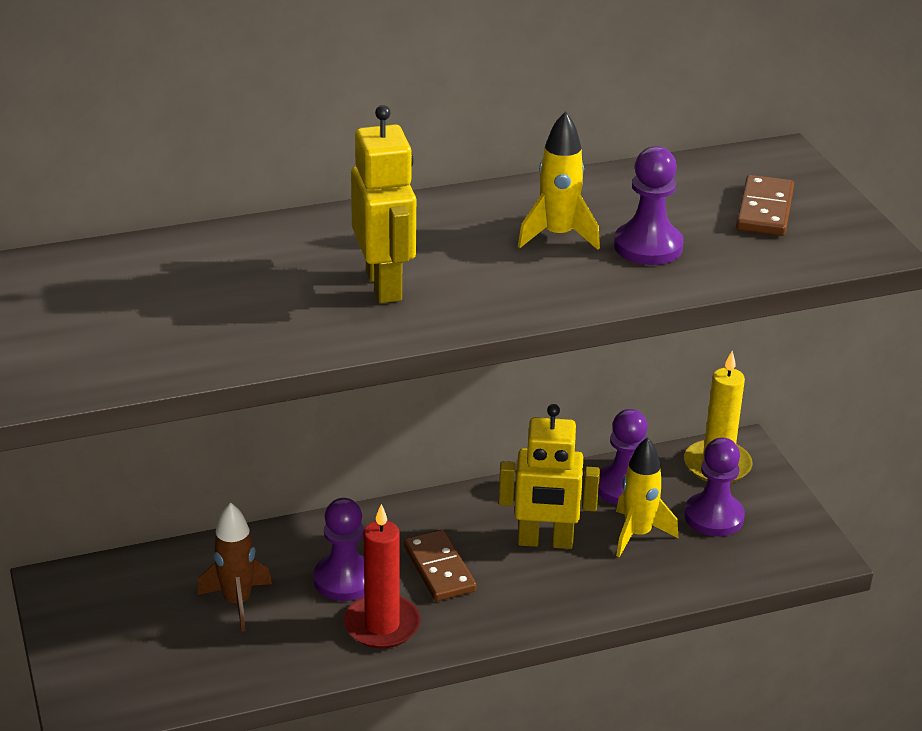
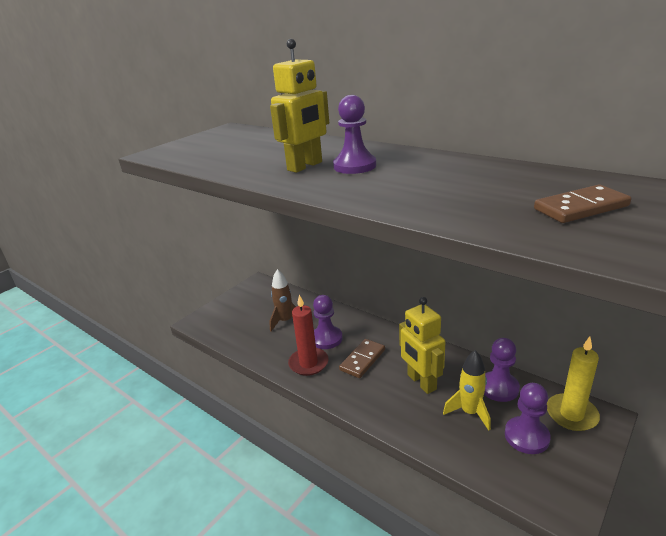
camera: 60 degrees right, 5 degrees down
(558, 236) = (420, 176): yellow rocket -> none
(648, 246) = (457, 196): purple pawn -> purple pawn (354, 166)

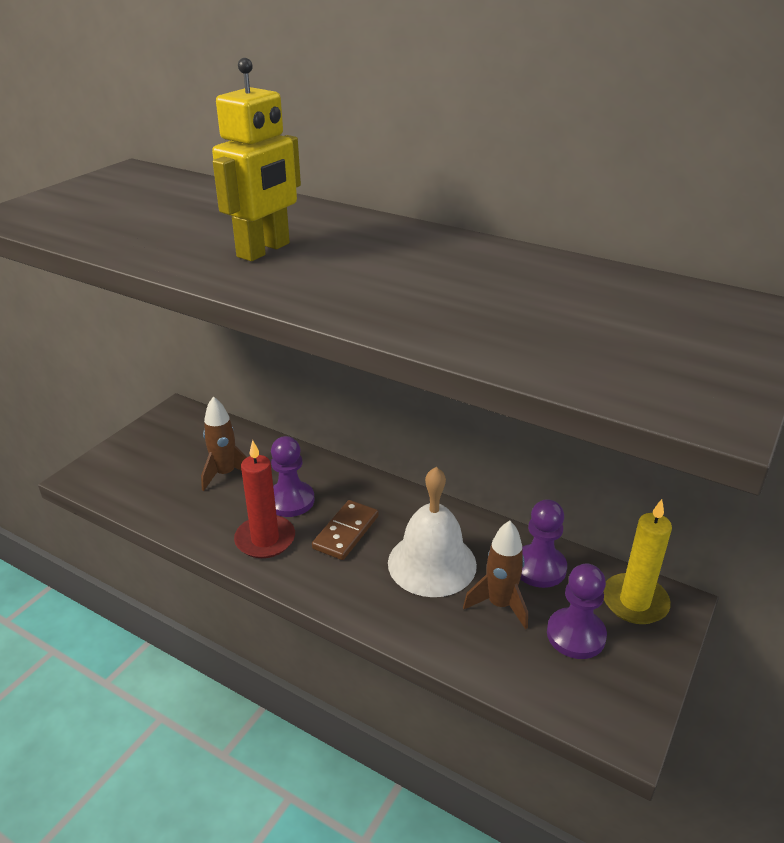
camera: 10 degrees left, 5 degrees up
(354, 166) = (340, 253): purple pawn -> none
(421, 382) = (432, 563): yellow robot -> white bell
(470, 412) = (500, 604): yellow rocket -> brown rocket
(581, 208) = (656, 336): brown domino -> none

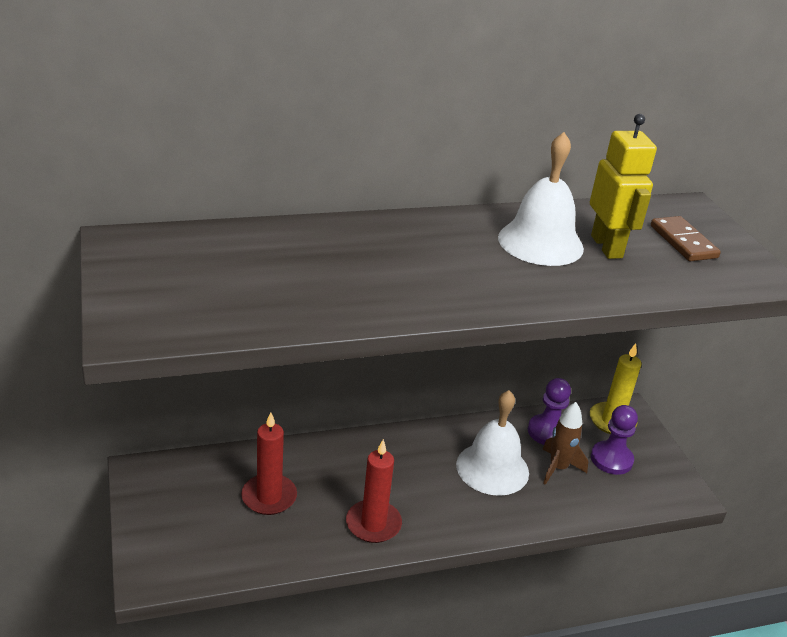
camera: 50 degrees left, 0 degrees up
(225, 474) = (269, 497): brown rocket -> red candle
(264, 250) = (403, 276): yellow robot -> yellow robot (607, 247)
(290, 500) = (348, 485): purple pawn -> none
(346, 532) = (416, 483): brown domino -> brown domino (683, 242)
(461, 273) = (540, 242): none -> white bell

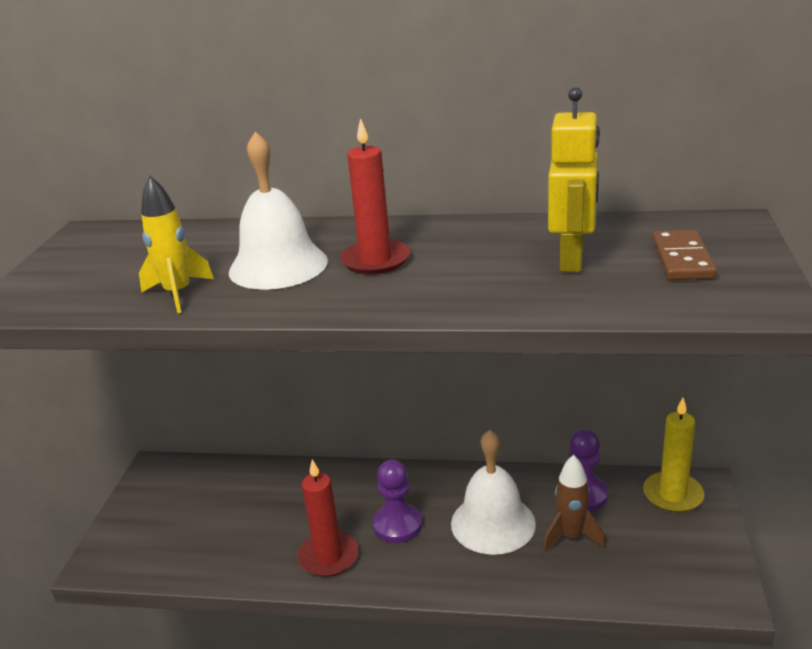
camera: 30 degrees right, 5 degrees down
(269, 497) = (247, 511): red candle -> red candle (375, 260)
(302, 305) = (178, 294): none -> yellow rocket
(540, 242) = (493, 252): white bell -> white bell (278, 266)
(611, 459) = (646, 538): purple pawn -> purple pawn (397, 525)

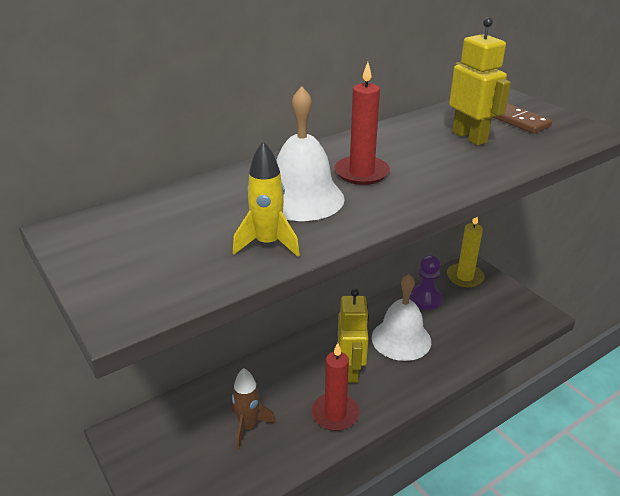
camera: 45 degrees left, 5 degrees up
(397, 525) = (351, 370): purple pawn -> yellow robot
(571, 536) = (447, 324): brown rocket -> brown rocket (248, 427)

